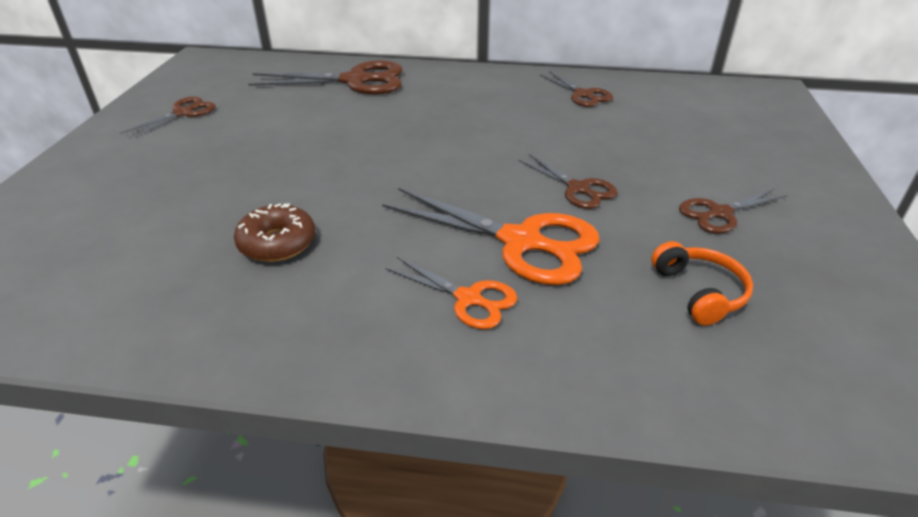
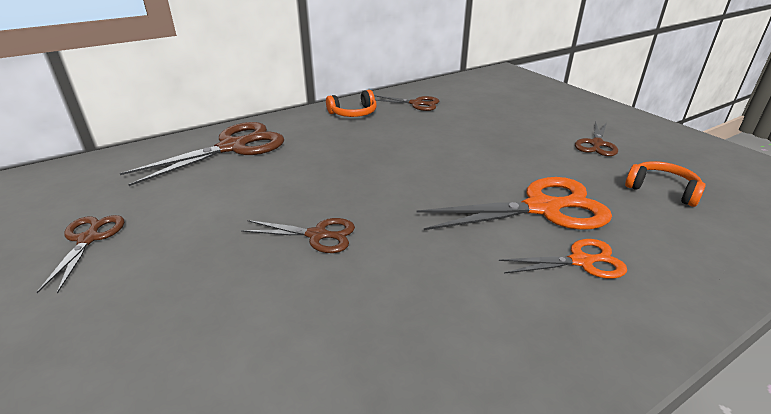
camera: 40 degrees left, 5 degrees down
(277, 243) = (392, 303): brown donut -> none
(502, 84) = (353, 113): none -> orange headphones
(578, 189) = (513, 161): brown scissors -> brown scissors (317, 235)

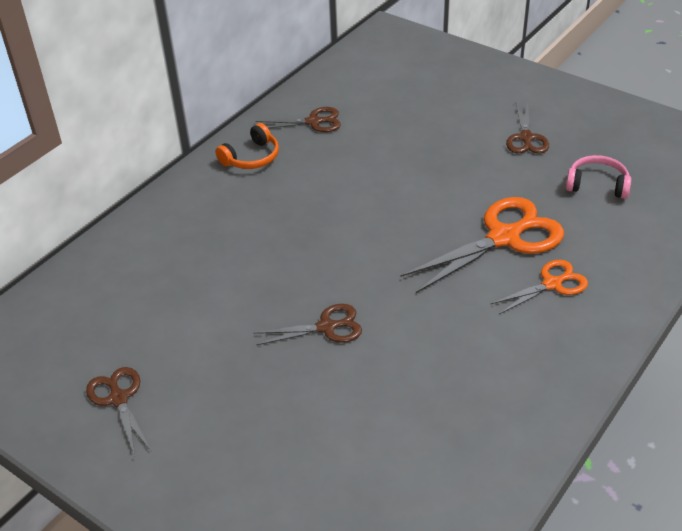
camera: 20 degrees left, 10 degrees up
(233, 147) = (155, 248): brown scissors -> none
(662, 190) = (597, 185): orange headphones -> pink headphones

